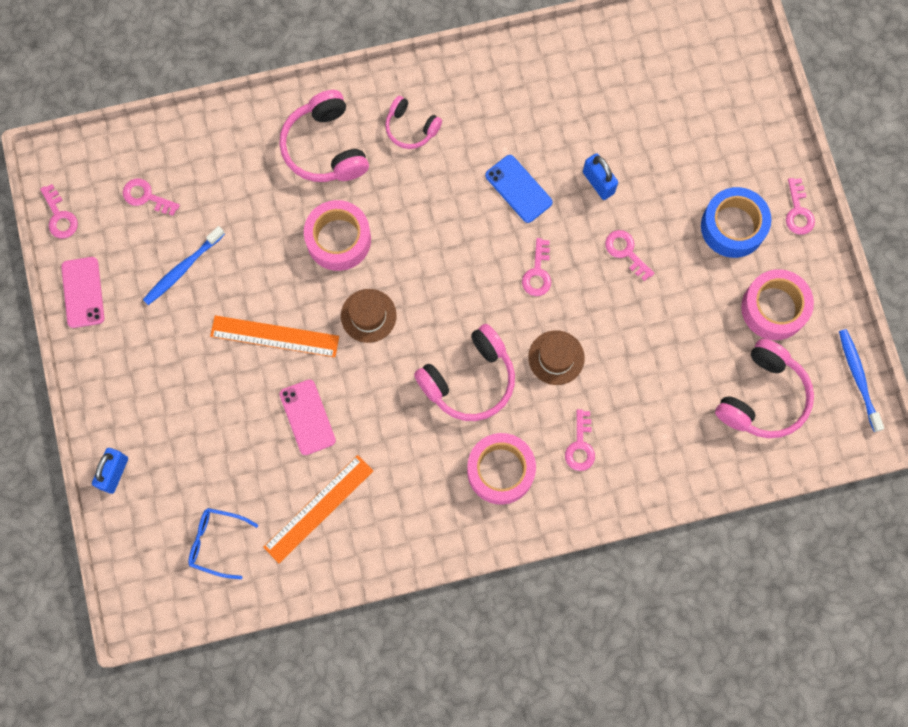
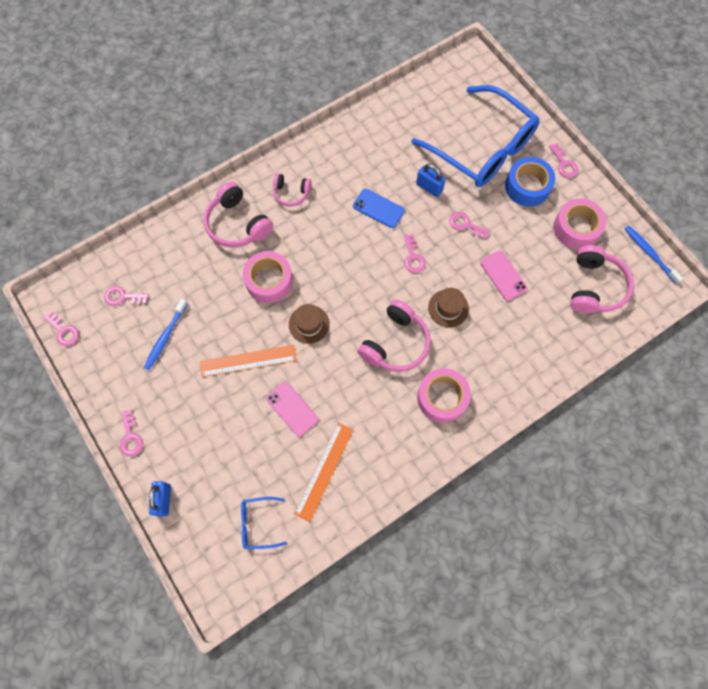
camera: 20 degrees left, 5 degrees down
(83, 292) = (98, 378): pink phone -> pink phone (503, 275)
(580, 446) = (489, 361): pink key -> pink key (131, 437)
(695, 151) = (483, 148): none -> blue glasses

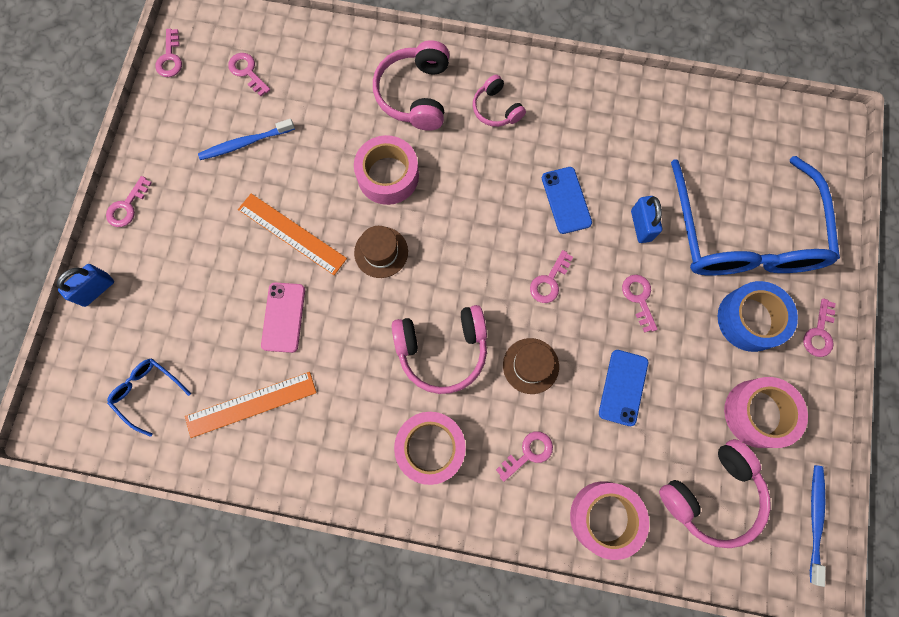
camera: 45 degrees right, 5 degrees up
(492, 352) = (528, 453): none -> pink key
(503, 275) = (623, 387): pink phone -> blue phone
(559, 346) = (605, 517): none -> pink tape

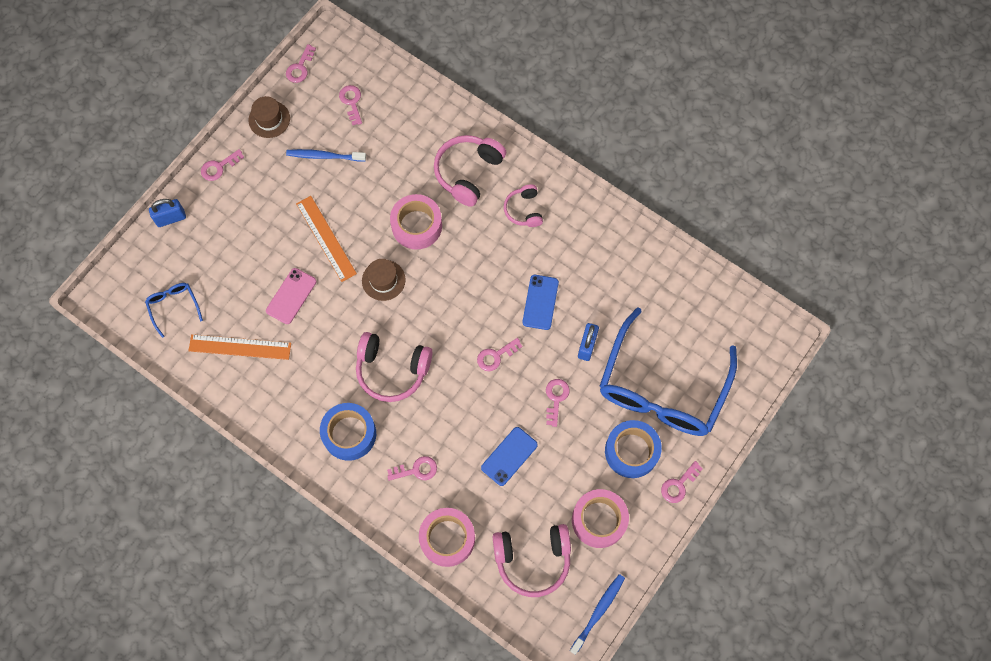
camera: 25 degrees right, 5 degrees down
(430, 447) = (349, 434): pink tape -> blue tape
(530, 366) = (450, 410): brown hat -> brown hat (269, 119)

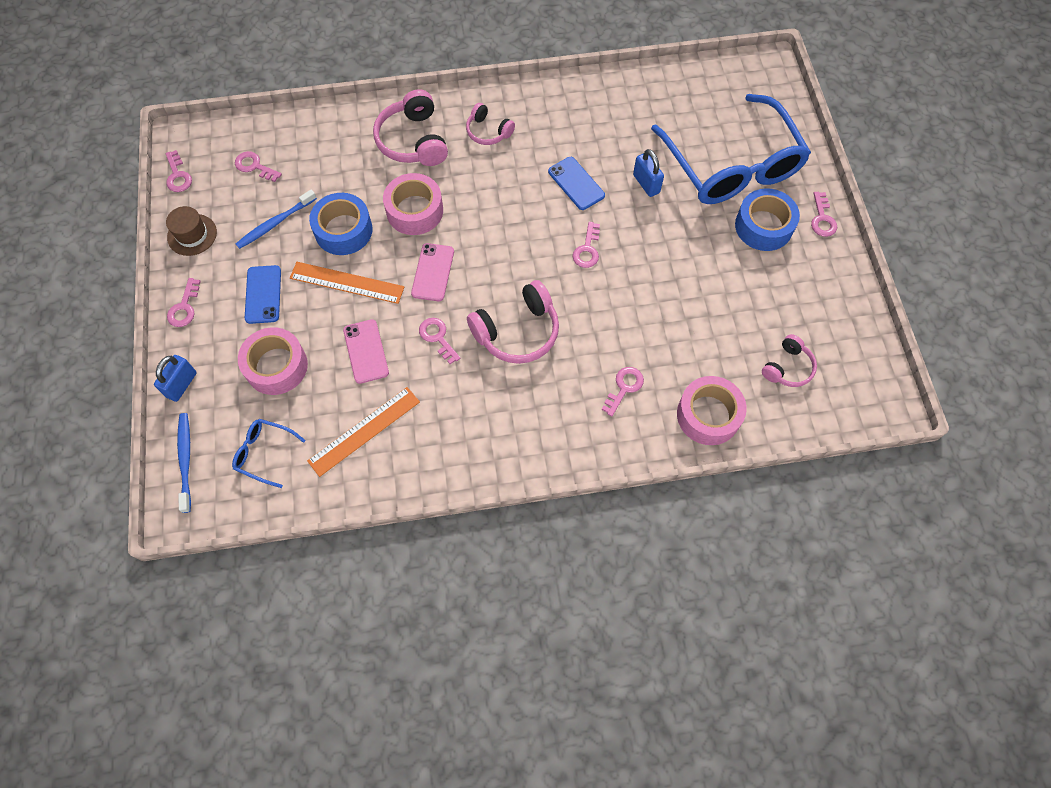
camera: 45 degrees left, 5 degrees down
(349, 434) = (538, 411): blue tape -> blue tape (343, 230)
(383, 280) = (433, 272): brown hat -> pink phone
(509, 456) = (682, 311): blue phone -> blue phone (263, 294)
(532, 559) = (788, 367): pink headphones -> pink headphones, size x0.59
(556, 398) = (667, 239): pink key -> pink key (437, 337)
(598, 612) = (877, 358): blue toothbrush -> blue toothbrush (185, 460)
(599, 520) = (799, 294): pink tape -> pink tape (276, 366)

